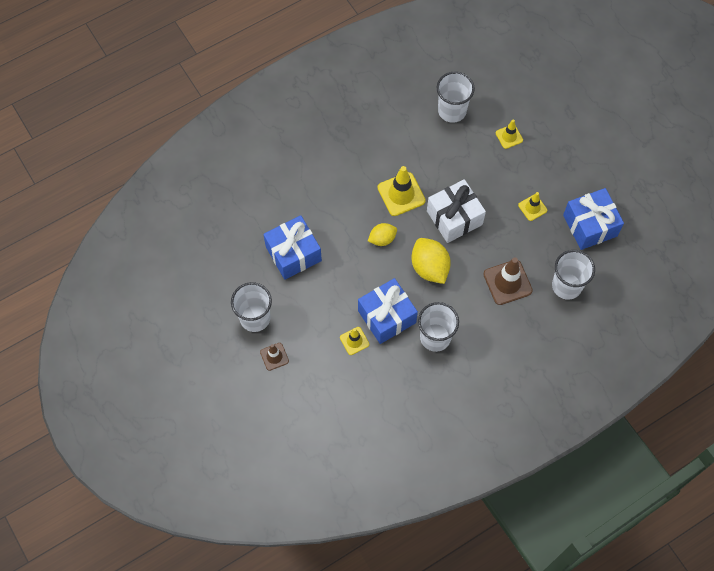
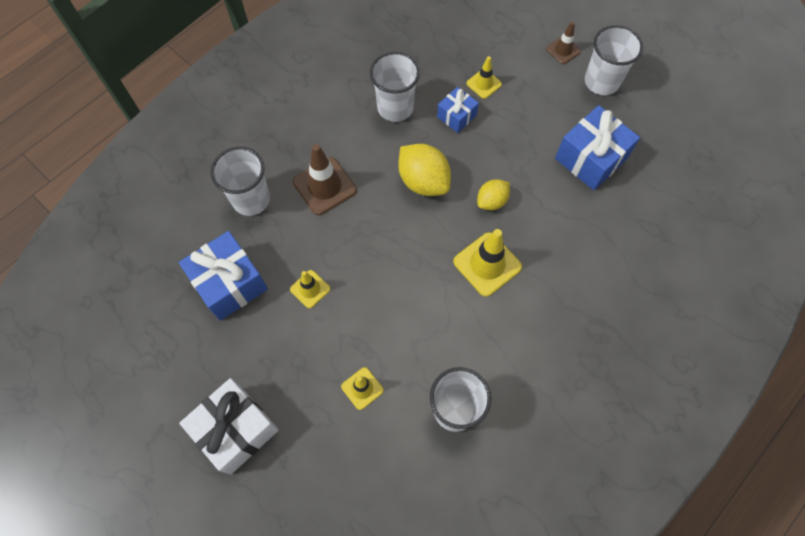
camera: 165 degrees right, 0 degrees up
(386, 316) = (456, 116): blue gift -> blue gift, size x0.56
(454, 218) = (409, 250): white gift -> white gift (236, 429)

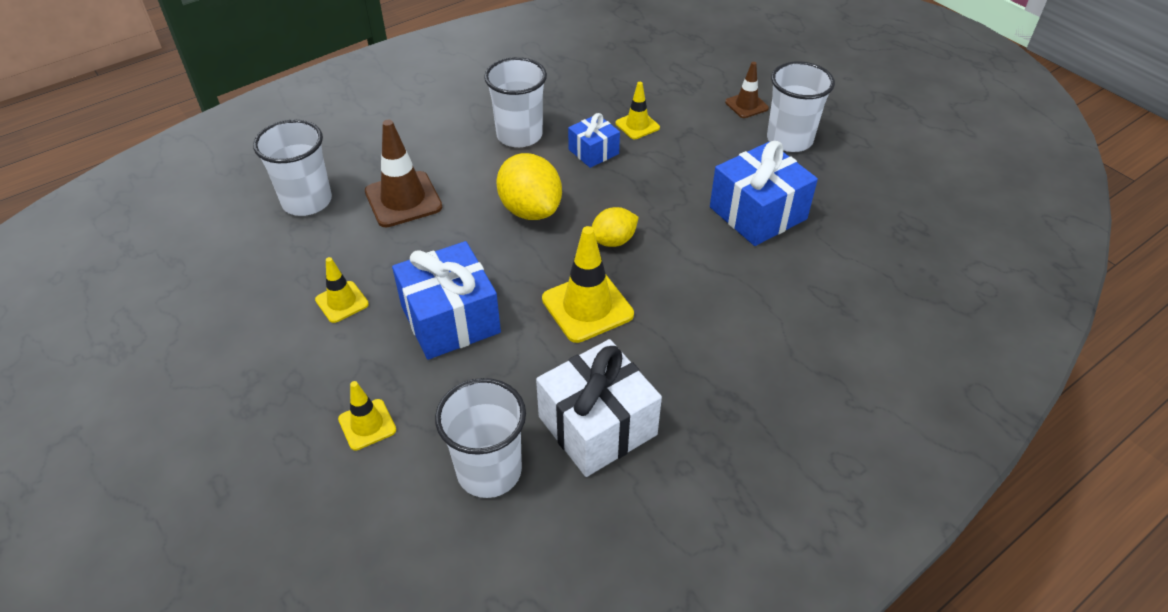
camera: 10 degrees right, 20 degrees down
(229, 283) = (242, 282): blue gift -> blue gift (450, 319)
(236, 429) = (174, 447): white gift -> white gift (597, 425)

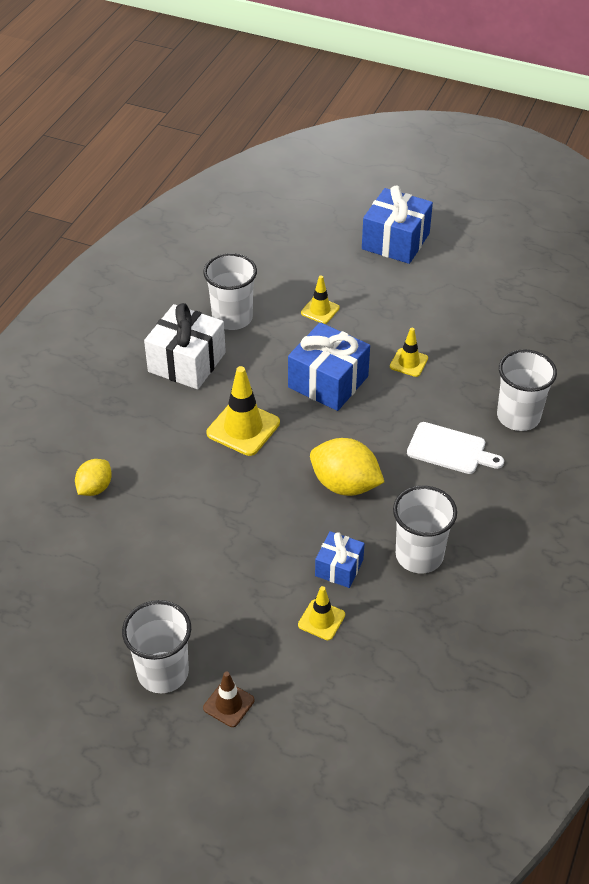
camera: 150 degrees right, 0 degrees up
(403, 199) = (450, 449): brown traffic cone -> white cutting board
(613, 241) = (260, 486): yellow lemon -> yellow lemon (95, 488)
(757, 213) = (156, 566): blue gift -> blue gift (395, 241)

